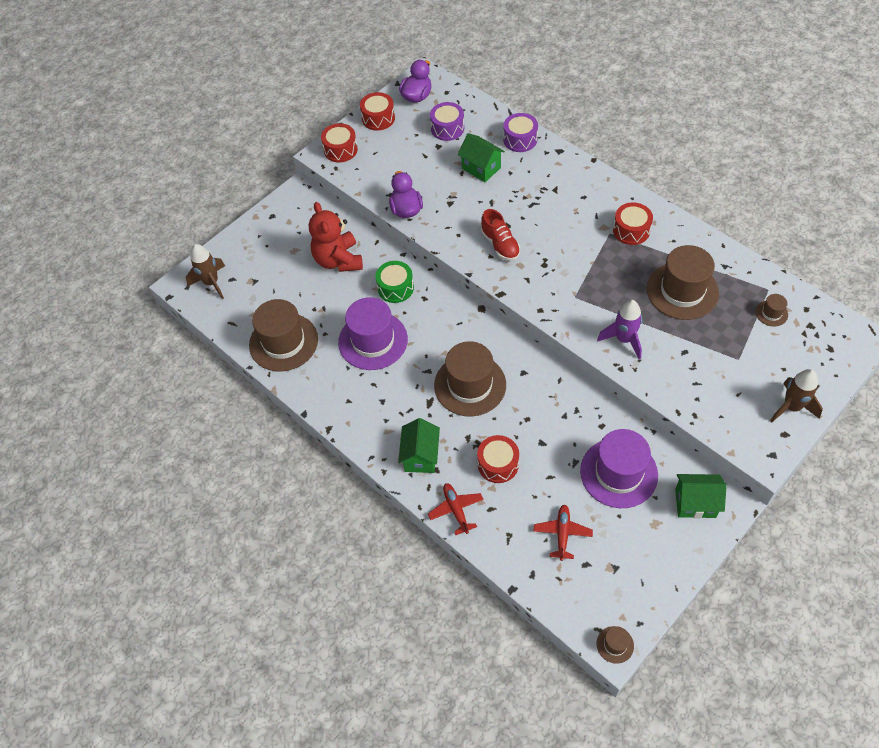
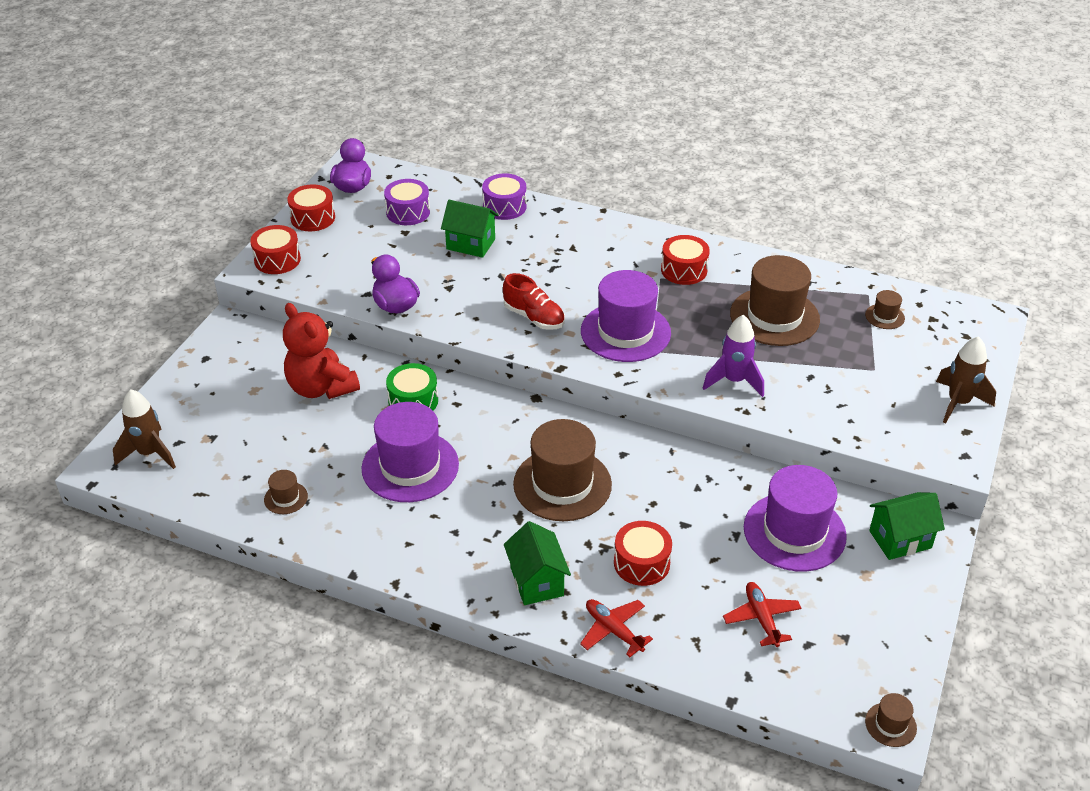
camera: 25 degrees left, 15 degrees down
(283, 342) = (286, 498): brown hat -> brown hat, size x0.44
(561, 275) = (625, 332): none -> purple hat

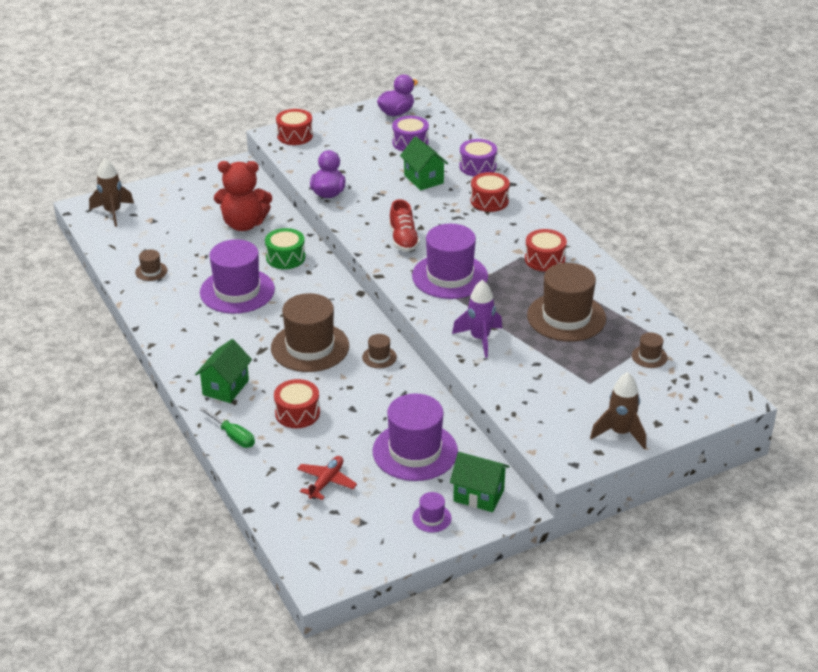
camera: 40 degrees right, 5 degrees down
(313, 218) = (347, 121): red drum -> red drum (489, 201)
(321, 387) = (244, 224): red teddy bear -> red teddy bear turned 90 degrees counterclockwise
(613, 630) = (233, 436): red plane -> green screwdriver
(890, 724) = (322, 580): brown hat -> brown hat (379, 357)
(894, 590) = (431, 518): none -> purple hat

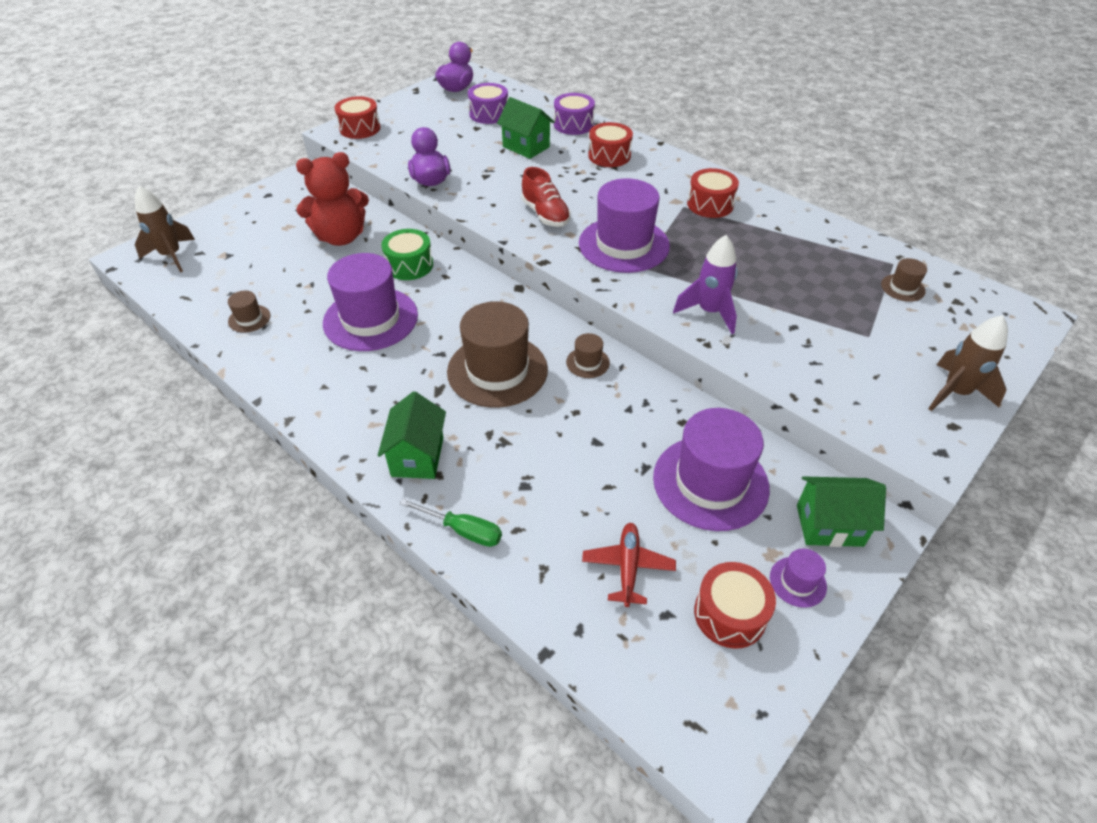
camera: 20 degrees left, 10 degrees up
(297, 413) = (531, 468): red drum -> red drum (730, 614)
(566, 317) = (781, 263): brown hat -> none

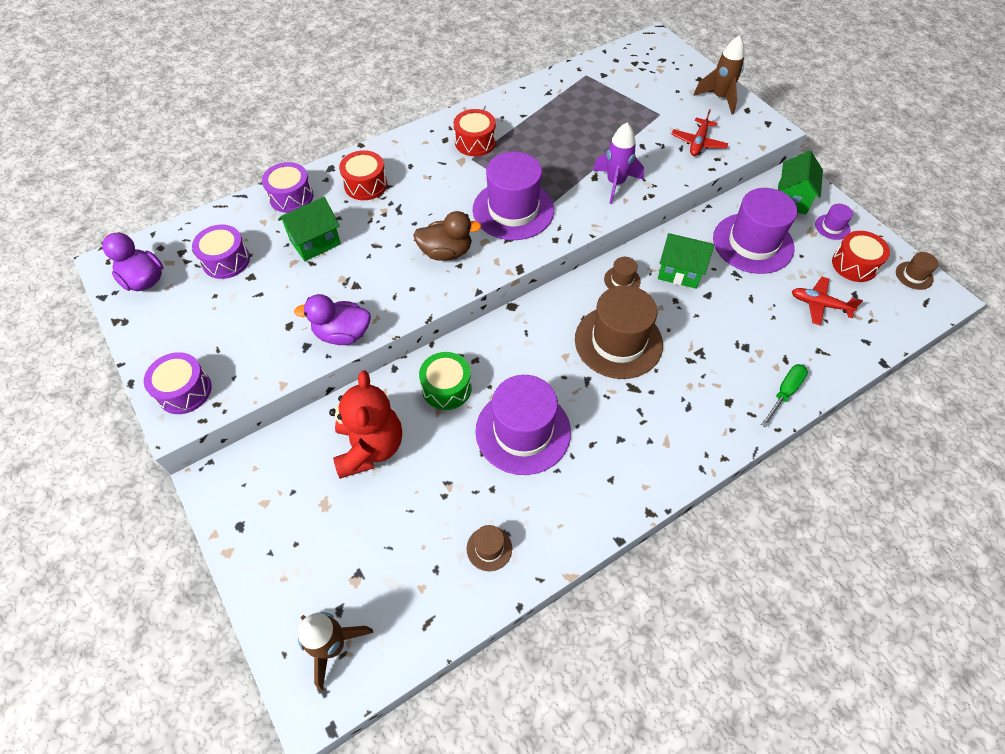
camera: 75 degrees left, 10 degrees up
(360, 128) = (184, 391): red drum -> purple drum
(417, 456) = (708, 413): green house -> green house (679, 272)
(545, 214) = (446, 252): red shoe -> brown duck
(837, 378) = (698, 143): none -> red plane
(902, 288) = (614, 80): brown hat -> brown hat (914, 275)

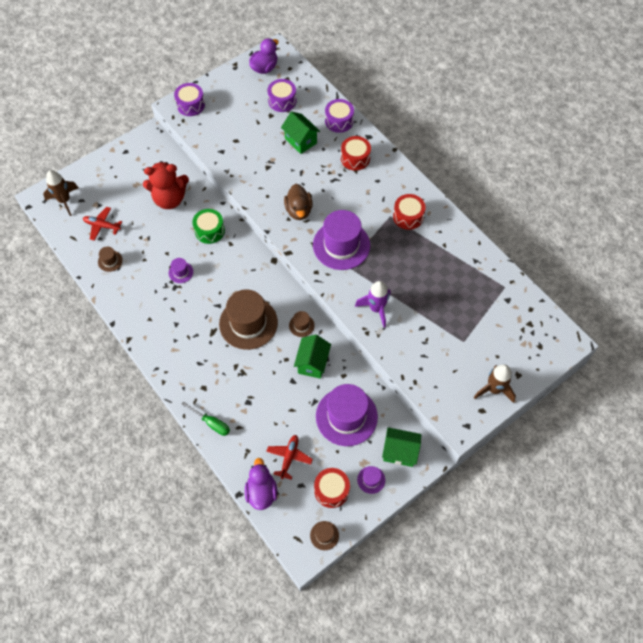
camera: 85 degrees right, 5 degrees up
(342, 334) = (231, 167): purple duck -> purple duck (261, 492)
(523, 431) = (181, 272): purple hat -> purple hat, size x0.44
(698, 143) = (432, 369): red plane -> red plane (102, 226)

